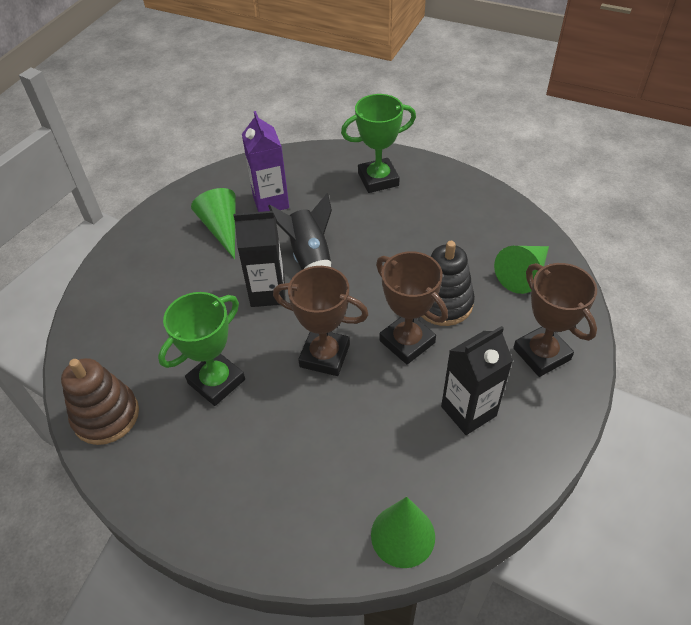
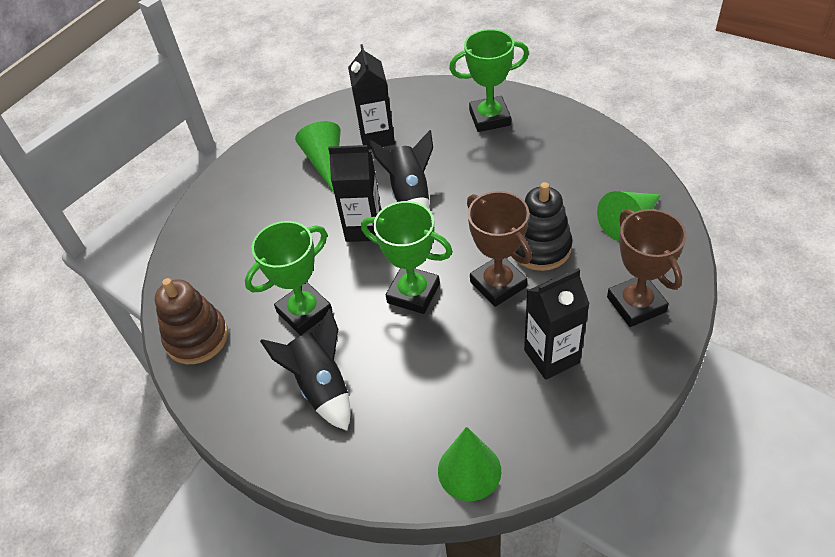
camera: 10 degrees right, 0 degrees up
(242, 458) = (321, 386): none -> black rocket
(271, 202) = (377, 137): purple carton -> black carton
(324, 355) = (413, 293): brown trophy -> green trophy

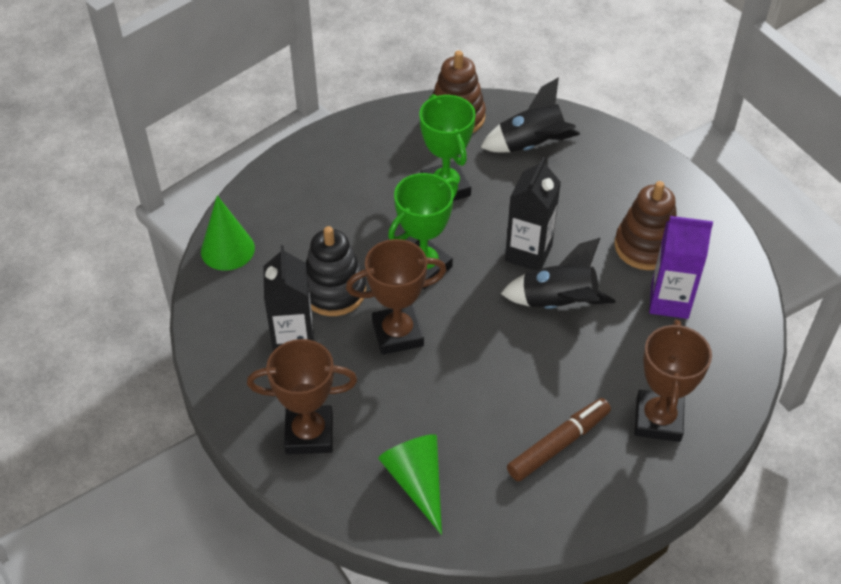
camera: 105 degrees right, 0 degrees up
(321, 386) = (360, 182): black rocket -> black rocket (531, 145)
(325, 162) = (645, 247): green cone -> brown stacking toy
(377, 137) = (669, 301): black carton -> purple carton
(489, 118) = (658, 420): green trophy -> brown trophy
(540, 247) = (425, 386): black stacking toy -> black stacking toy (334, 291)
(543, 159) = (558, 444): none -> brown marker

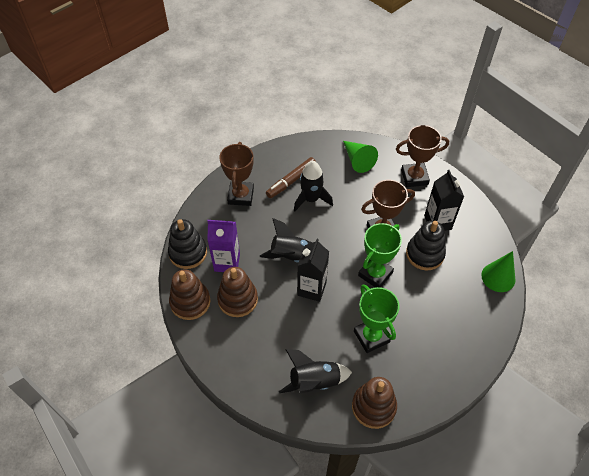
camera: 175 degrees right, 5 degrees up
(520, 403) = (311, 199): none -> black rocket
(720, 248) = (190, 302): none -> brown stacking toy
(739, 321) = (188, 253): none -> black stacking toy

